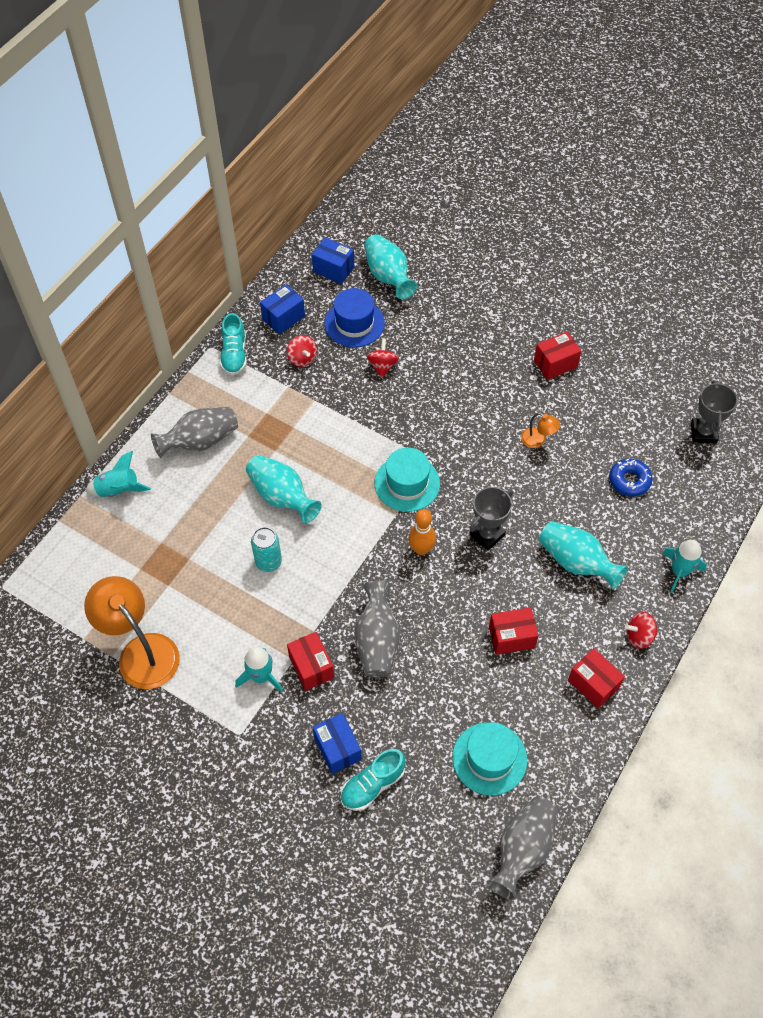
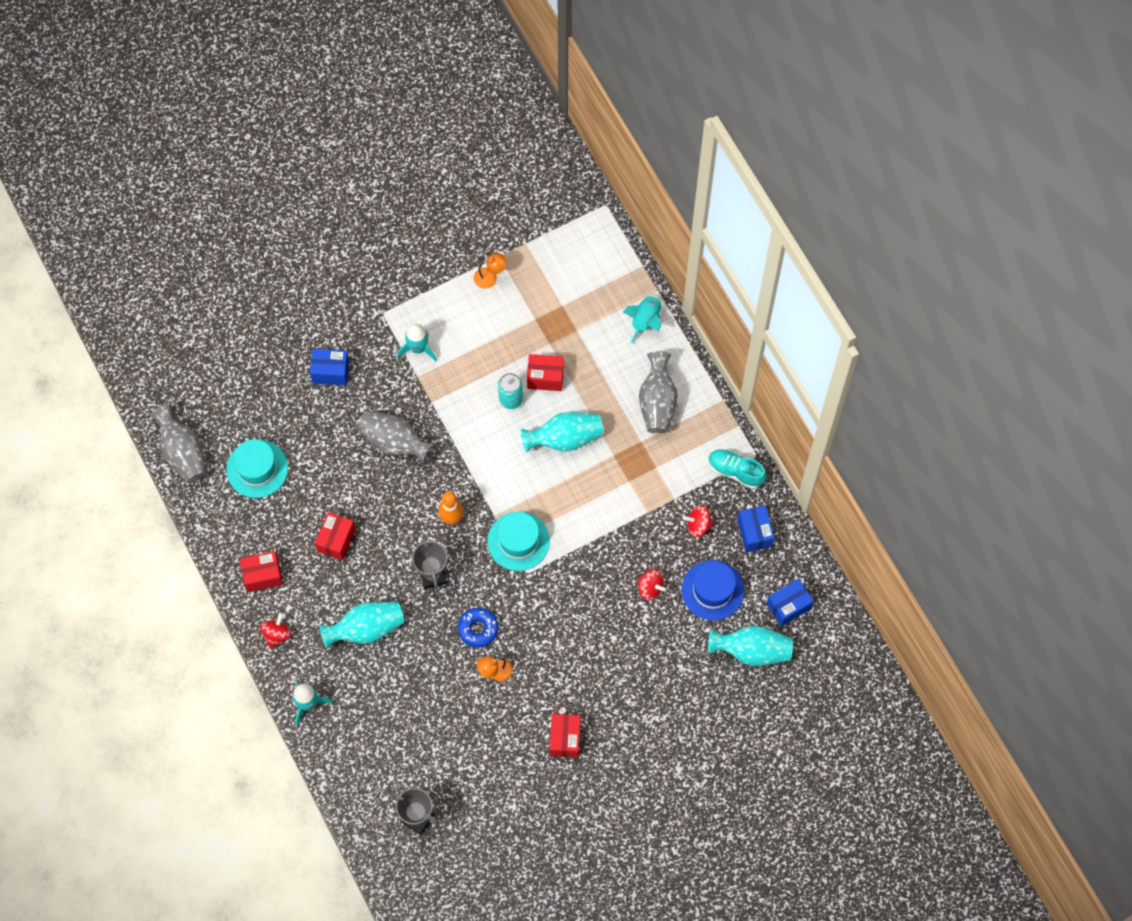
camera: 120 degrees right, 10 degrees up
(141, 651) = (490, 277): orange lamp -> orange lamp, size x0.45
(311, 667) = (403, 386): red box -> red box (545, 377)
(372, 785) = (290, 381): turquoise shoe -> none
(629, 480) = (411, 722): blue donut -> blue donut (478, 629)

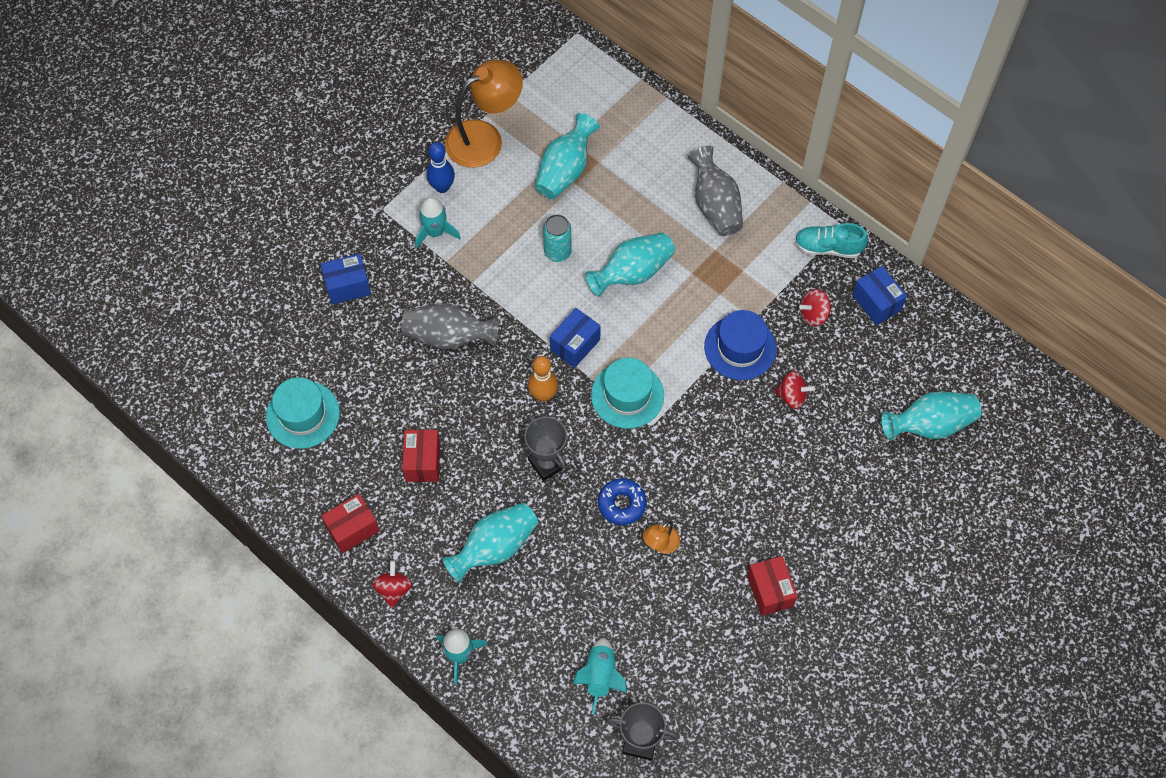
camera: 20 degrees left, 5 degrees down
(182, 452) = (210, 425): grey vase -> none
(438, 310) = (442, 187): none -> blue bowling pin
(490, 277) = (485, 138): orange lamp -> orange lamp, size x2.21
(545, 329) = (565, 170): none -> turquoise vase
(545, 377) = (585, 218): red box -> none
(646, 320) = (667, 130): turquoise rocket -> turquoise rocket (600, 676)
(712, 590) = (859, 376): blue hat -> blue hat (740, 347)
(788, 606) = (946, 365): blue box -> blue box (575, 345)

